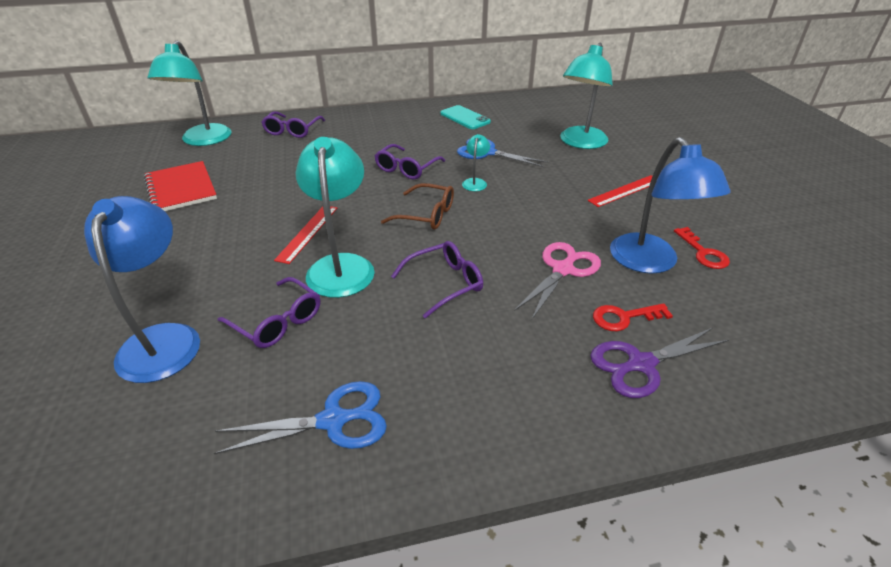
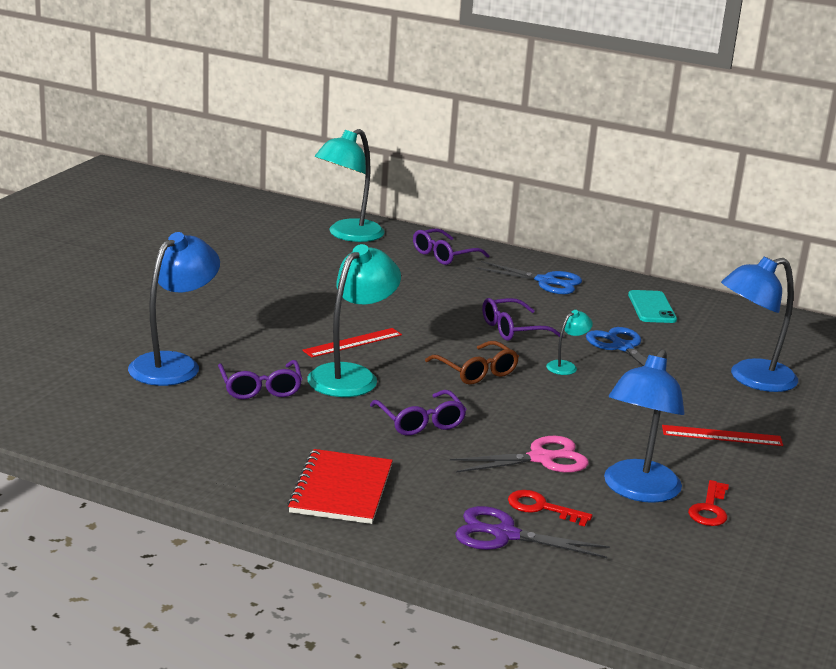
camera: 35 degrees right, 15 degrees down
(181, 188) = (286, 269): red notebook -> red notebook (341, 489)
(333, 420) = (235, 454): blue scissors -> blue scissors (546, 282)
(445, 283) = (420, 422): purple glasses -> purple glasses turned 60 degrees clockwise
(580, 143) = (751, 379): turquoise lamp -> blue lamp

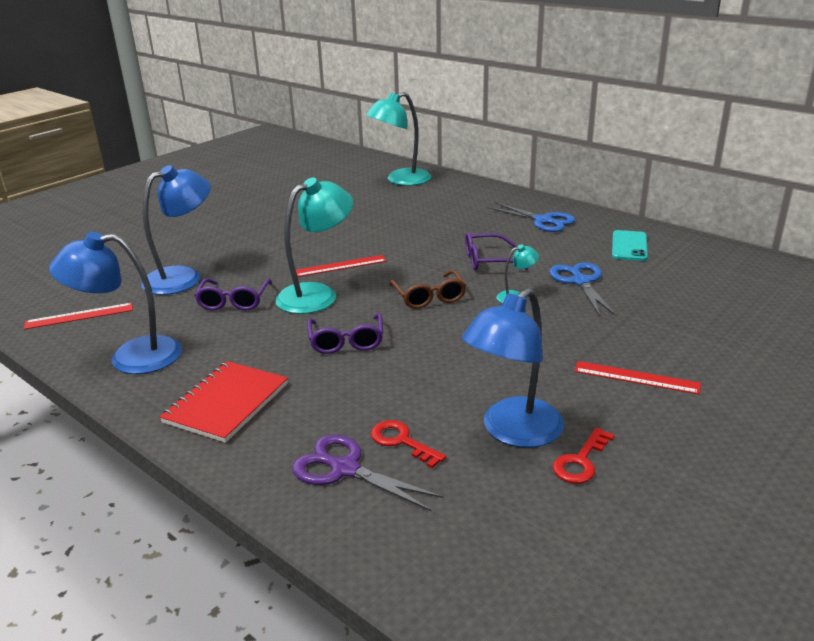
camera: 20 degrees right, 5 degrees up
(86, 415) = (79, 316): none -> red ruler
(444, 255) = (468, 197): purple glasses -> none
(541, 458) = (435, 387): pink scissors -> none
(751, 379) = (697, 319): blue lamp -> blue lamp (131, 357)

